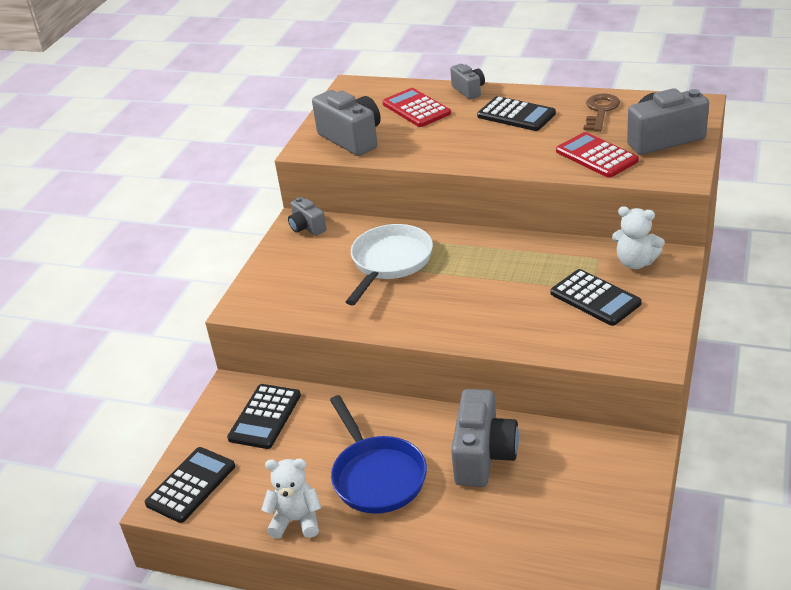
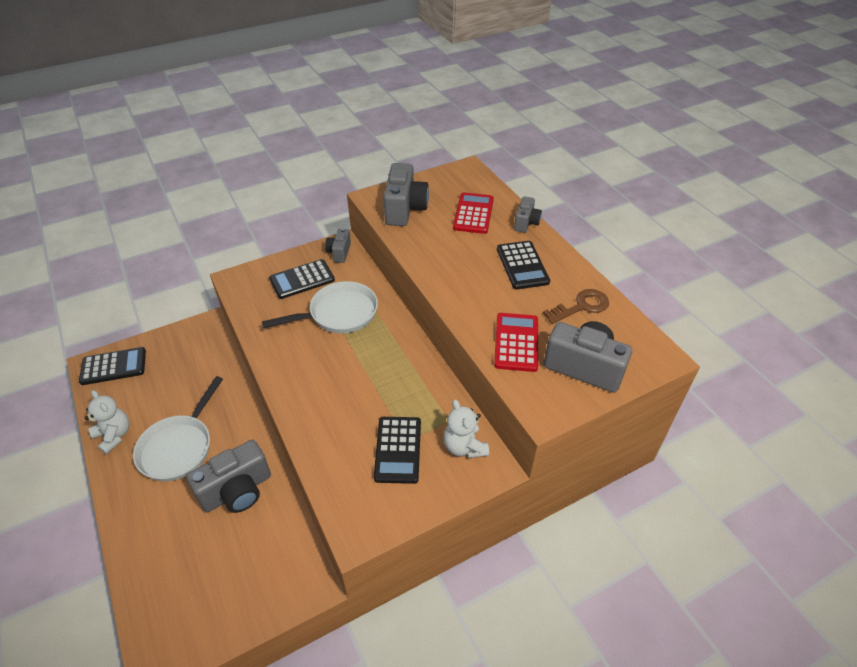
camera: 40 degrees right, 10 degrees up
(265, 417) = (194, 357): black calculator -> black calculator (302, 279)
(376, 476) = (179, 447): blue pan -> white pan

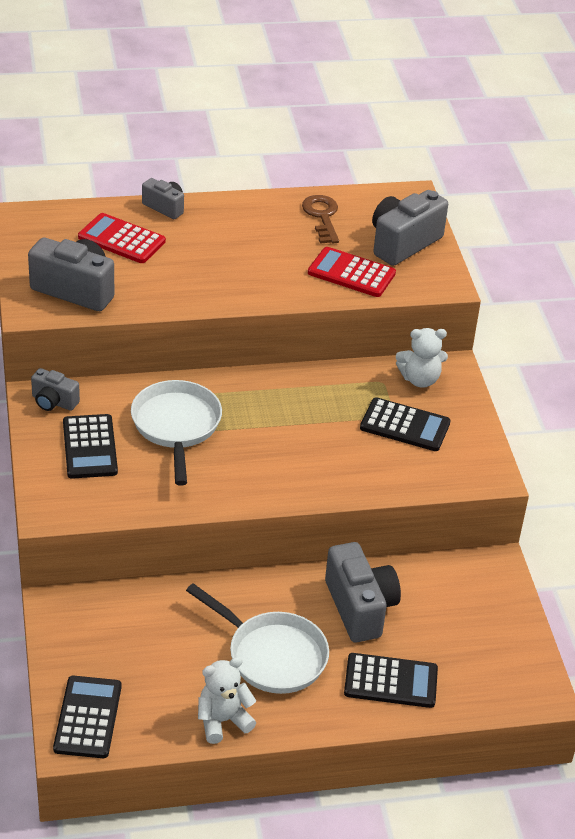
camera: 75 degrees left, 5 degrees down
(522, 265) = (238, 233): black calculator -> black calculator (391, 681)

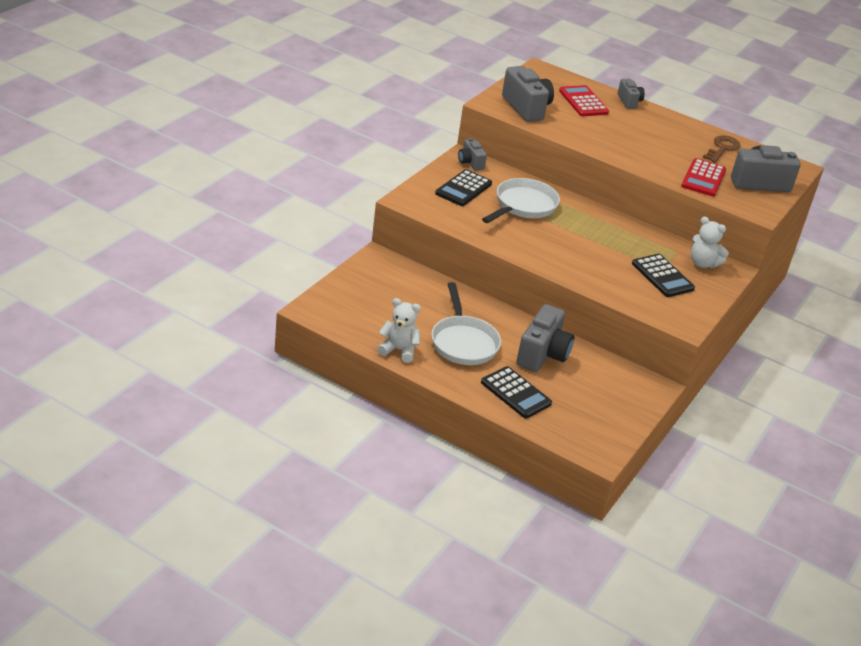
camera: 40 degrees right, 5 degrees down
(87, 717) = (332, 306): black calculator -> none
(351, 273) = (703, 178): red calculator -> red calculator turned 135 degrees counterclockwise

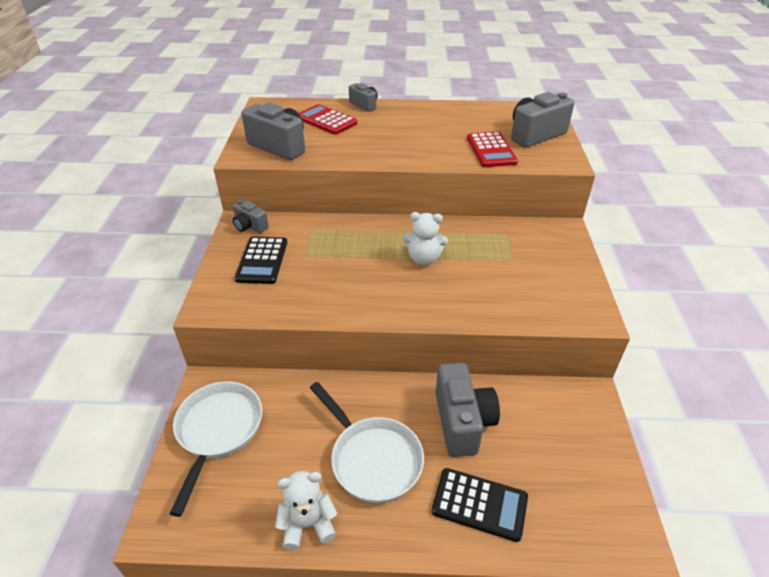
camera: 25 degrees left, 5 degrees up
(523, 206) = (335, 252): white pan -> white pan (218, 431)
(662, 276) = (521, 268): black calculator -> none
(703, 263) = (538, 235): white teddy bear -> white teddy bear (424, 259)
(722, 148) = (476, 116): brown key -> none

